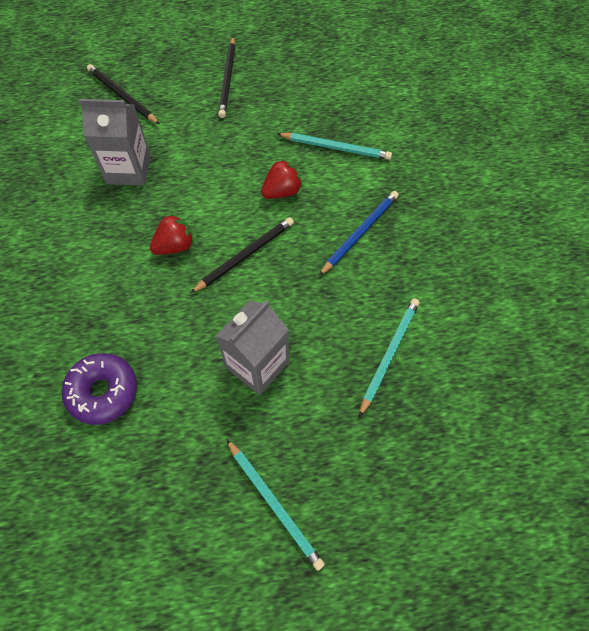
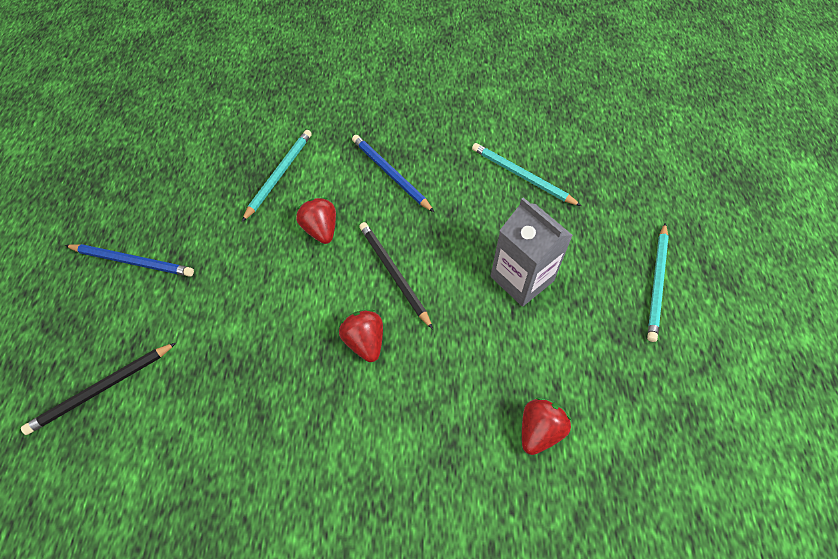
camera: 80 degrees left, 5 degrees down
(103, 392) = (539, 431): purple donut -> red strawberry
(129, 169) = (234, 387): grey carton -> none
(228, 79) = (132, 261): black pencil -> blue pencil
(274, 503) = (657, 283): turquoise pencil -> turquoise pencil turned 135 degrees clockwise

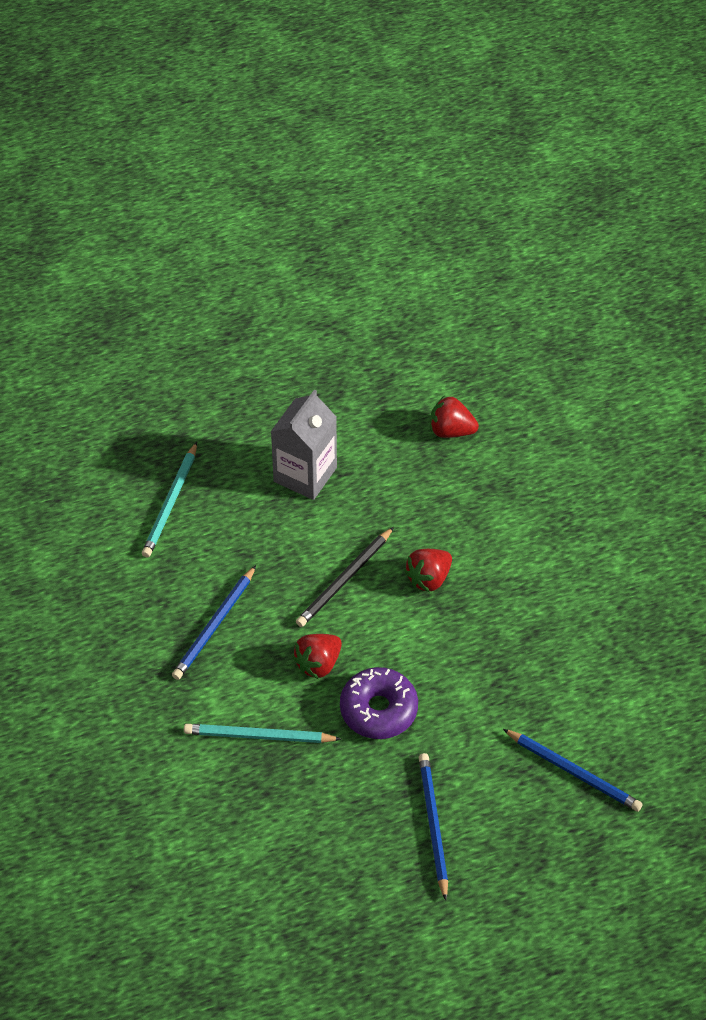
camera: 110 degrees left, 5 degrees down
(102, 389) = (573, 771): black pencil -> blue pencil
(255, 258) = (378, 710): none -> purple donut
(657, 283) = (265, 372): turquoise pencil -> none

